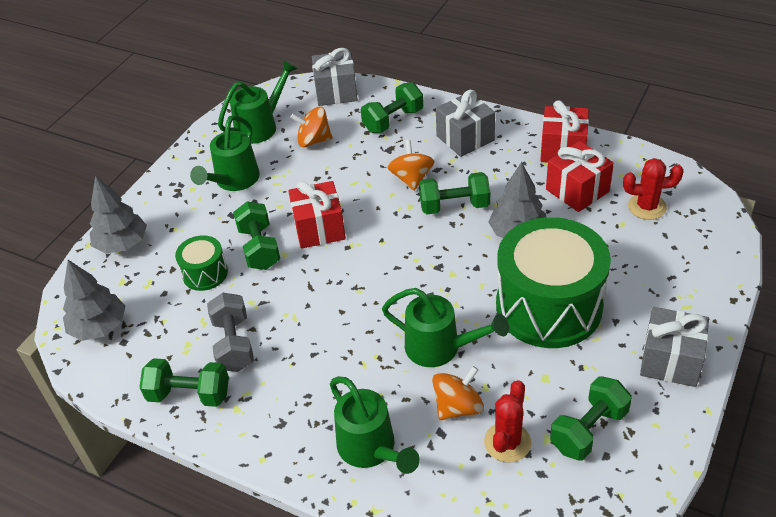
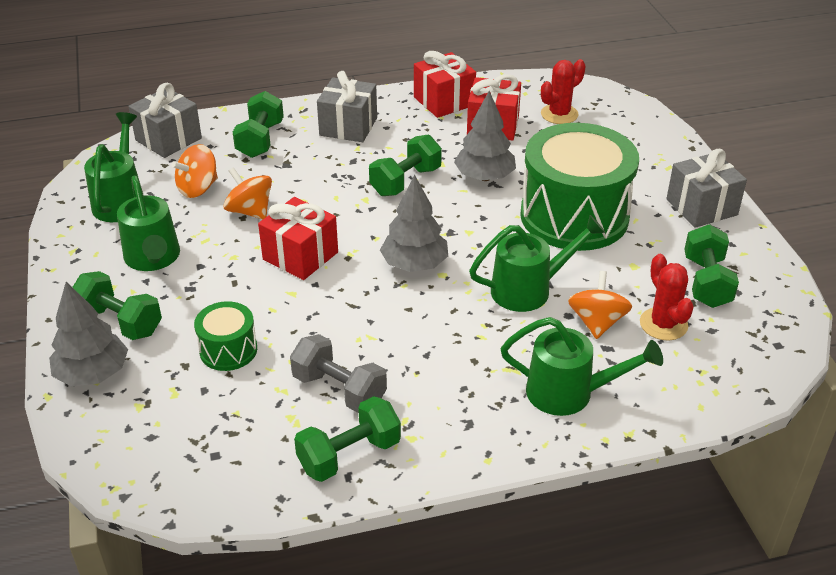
camera: 45 degrees left, 5 degrees down
(99, 327) = (168, 459): grey tree -> grey tree (414, 264)
(259, 248) = (259, 300): green dumbbell -> green dumbbell (120, 322)
(411, 178) = (339, 177): orange spinning top -> orange spinning top (250, 211)

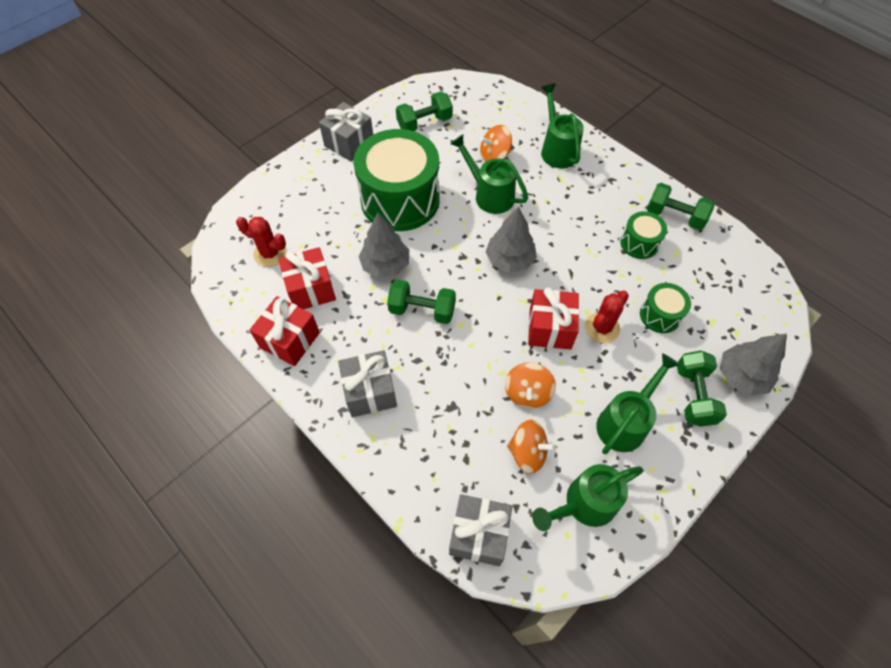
camera: 120 degrees left, 20 degrees up
(260, 140) = (431, 450): green dumbbell -> none
(339, 390) = (639, 243): grey dumbbell -> green drum
(663, 324) = (474, 130): red cactus -> red cactus (602, 328)

